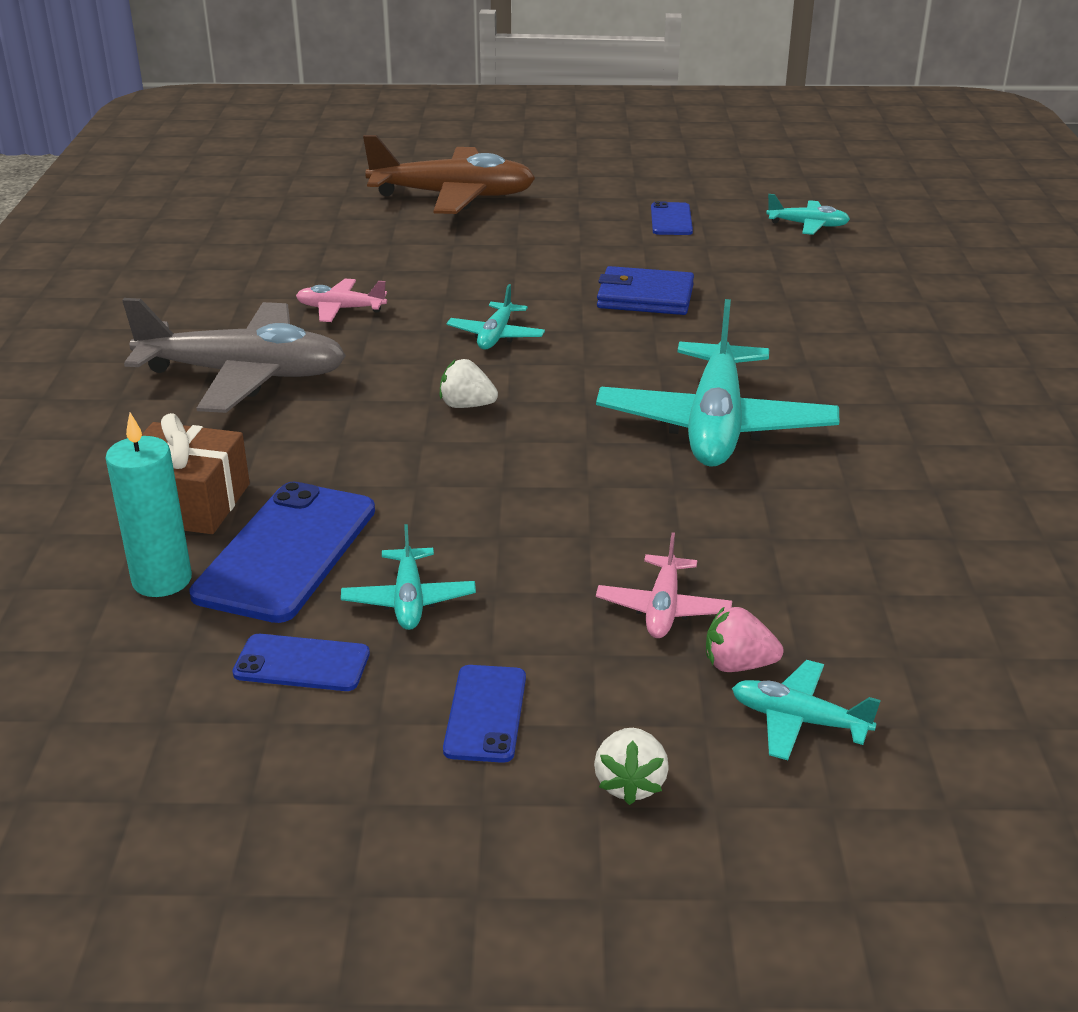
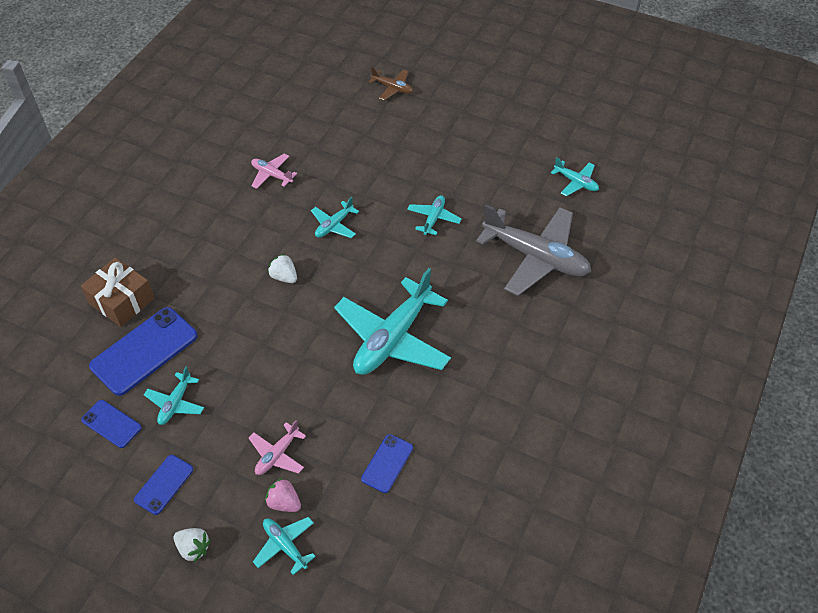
camera: 25 degrees right, 20 degrees up
(162, 580) = (85, 348): turquoise candle -> none
(243, 375) = (196, 214): grey plane -> grey plane (535, 257)
(453, 196) = (392, 88): brown plane -> brown plane, size x0.47
(630, 784) = (193, 548): white strawberry -> white strawberry turned 90 degrees counterclockwise
(645, 297) = (433, 218): blue wallet -> turquoise plane
(671, 220) = (500, 150): blue phone -> blue phone (387, 463)

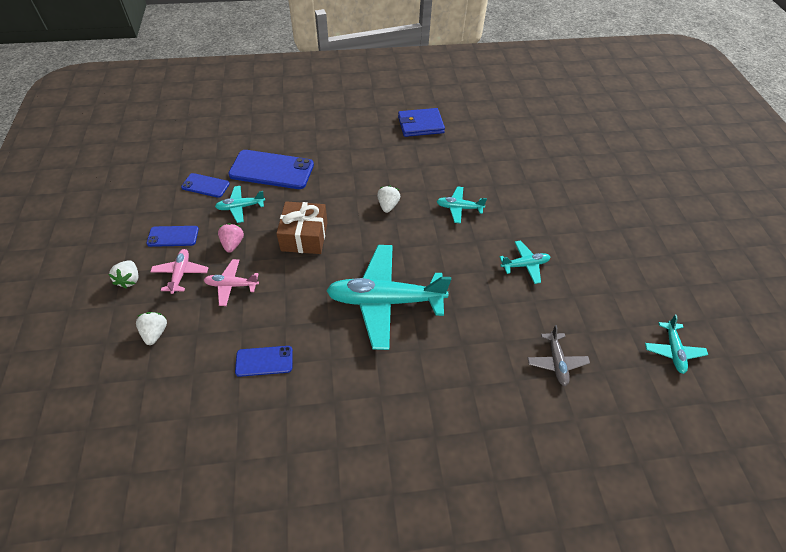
camera: 55 degrees right, 0 degrees up
(111, 424) = (205, 185): blue phone -> blue phone turned 75 degrees counterclockwise
(121, 301) = (302, 139): brown gift -> brown gift (304, 236)
(198, 191) = (420, 125): none -> blue wallet
(272, 175) = (470, 151): pink plane -> pink plane (181, 274)
(284, 502) = (192, 312): pink strawberry -> pink strawberry (233, 244)
(285, 546) = (155, 333): turquoise plane -> white strawberry
(392, 88) = (623, 171): brown plane -> none
(535, 257) = (556, 362): grey plane -> grey plane, size x0.47

